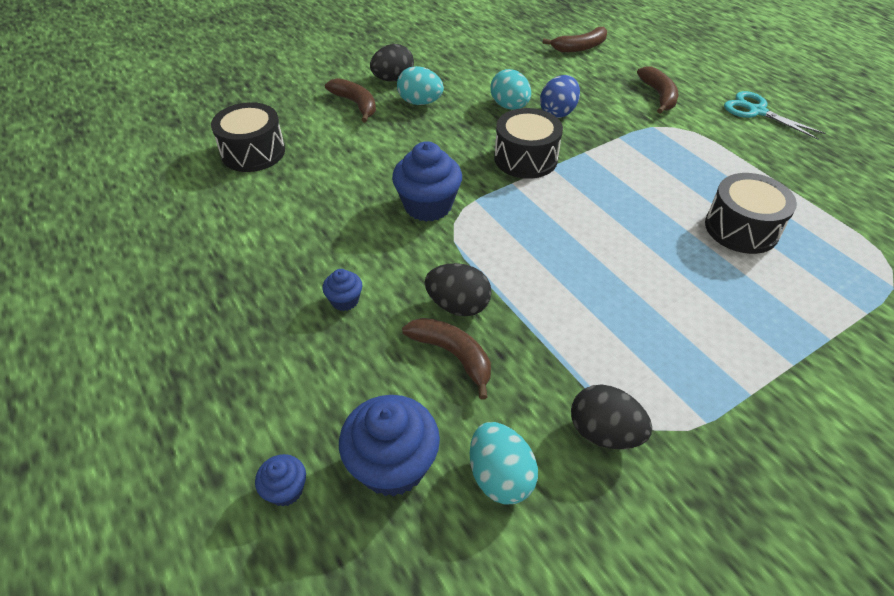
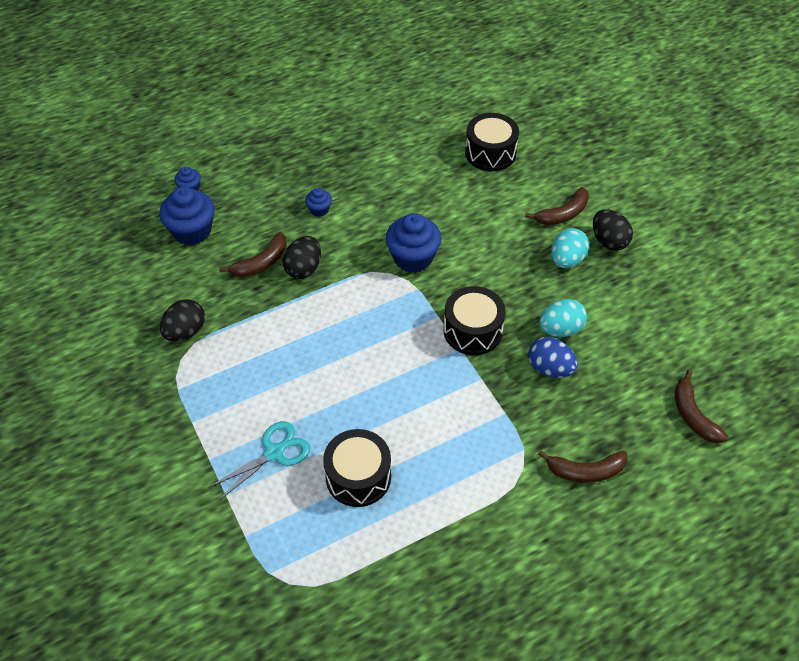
camera: 95 degrees right, 5 degrees up
(500, 476) = (171, 277): turquoise egg -> none
(756, 111) = (554, 565): turquoise scissors -> turquoise scissors (275, 452)

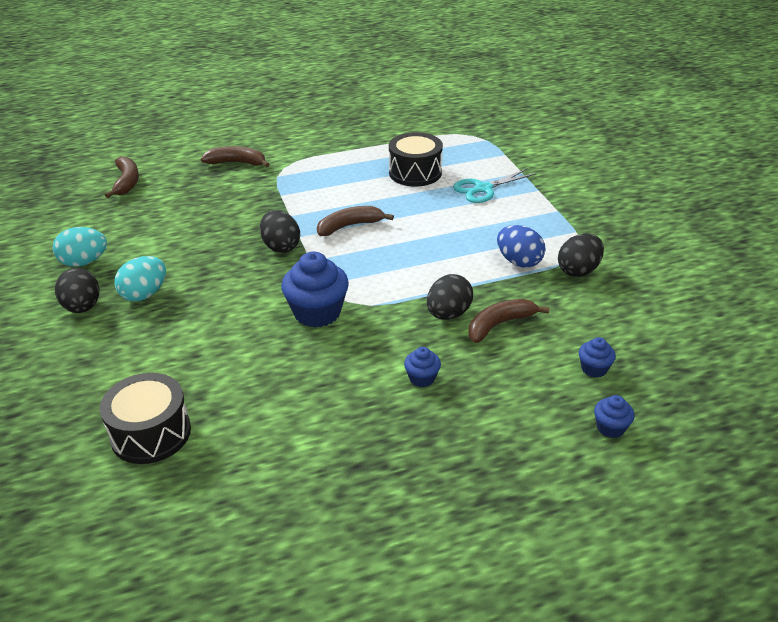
camera: 170 degrees left, 15 degrees down
(192, 231) = (594, 369): blue cupcake -> blue cupcake, size x0.50
(472, 331) = (281, 246): black drum -> black egg
(550, 368) = (224, 216): blue egg -> blue egg (519, 262)
(560, 329) = (195, 240): turquoise egg -> turquoise egg (84, 262)
(563, 214) = (111, 341): brown banana -> brown banana (349, 226)

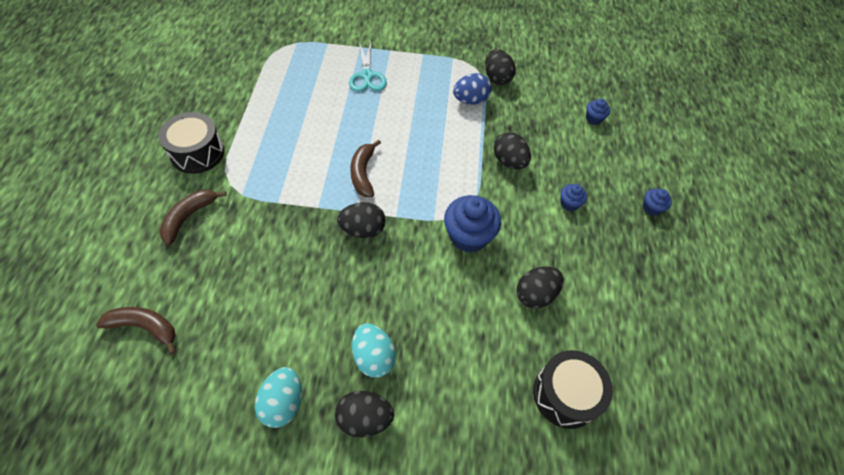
camera: 70 degrees left, 20 degrees up
(268, 380) = (535, 294): none -> black egg
(415, 173) = (313, 102): black drum -> black drum (197, 153)
(499, 325) = (533, 141): brown banana -> none
(610, 428) = (644, 137): blue cupcake -> blue cupcake (651, 208)

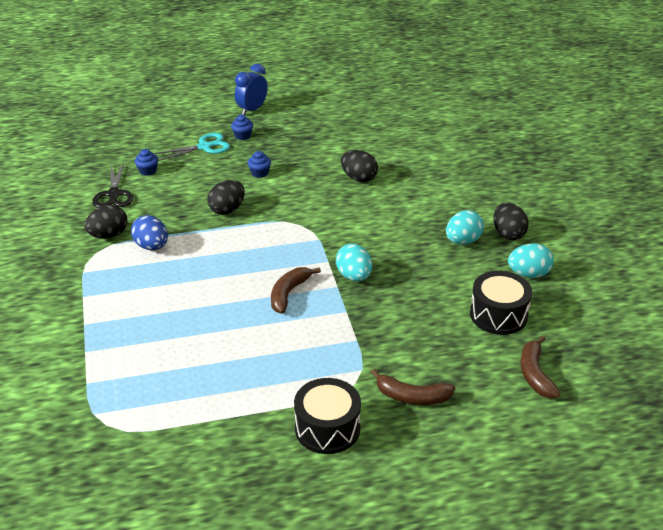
camera: 105 degrees left, 20 degrees down
(363, 173) = (288, 293): brown banana -> brown banana turned 135 degrees clockwise
(363, 229) = (354, 276): black egg -> turquoise egg
(367, 76) = (140, 330): turquoise scissors -> turquoise scissors (205, 147)
(468, 236) = (324, 217): blue cupcake -> none
(559, 90) = (114, 194): none -> black scissors
(565, 394) = (426, 157): black drum -> black drum (498, 315)
(713, 232) = (252, 110): none -> blue clock

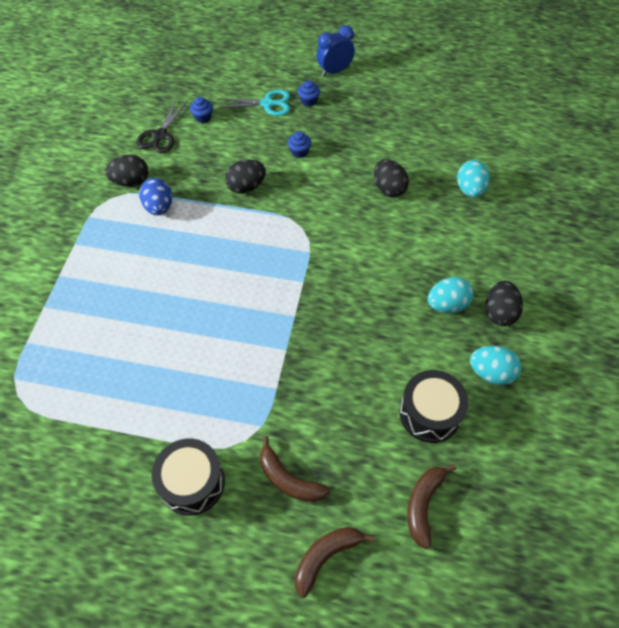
camera: 25 degrees right, 20 degrees up
(288, 293) = (246, 308): brown banana -> brown banana (326, 557)
(354, 276) = (316, 310): turquoise egg -> turquoise egg (470, 190)

